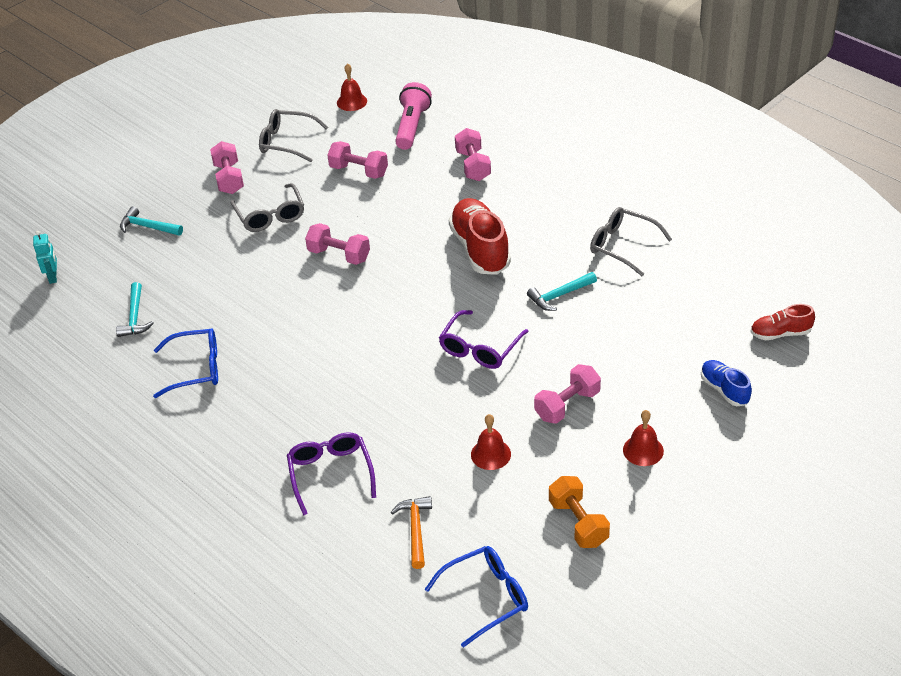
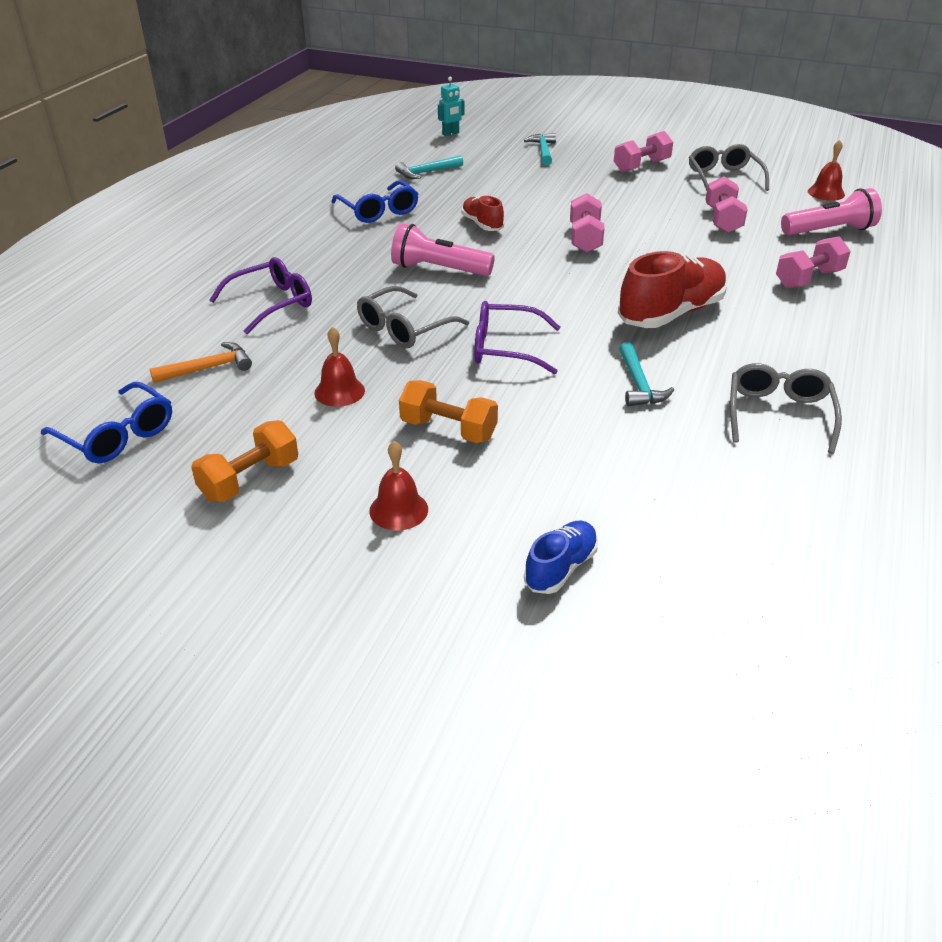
camera: 65 degrees right, 5 degrees down
(270, 216) = (609, 195): grey glasses -> grey glasses (404, 329)
(336, 355) = (438, 269): none -> pink flashlight
(559, 295) = (639, 384): turquoise hammer -> turquoise hammer turned 135 degrees counterclockwise
(567, 405) = (448, 430): pink dumbbell -> orange dumbbell
(780, 333) = (729, 610): red shoe -> red shoe (482, 224)

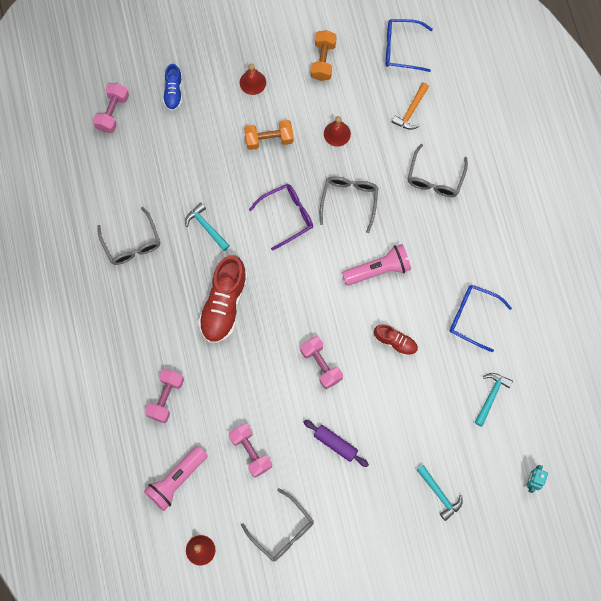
camera: 145 degrees right, 35 degrees up
(272, 303) = (435, 178): purple glasses -> grey glasses
(619, 197) = (335, 444): none -> purple rolling pin
(641, 166) = (351, 513): pink dumbbell -> pink dumbbell (112, 112)

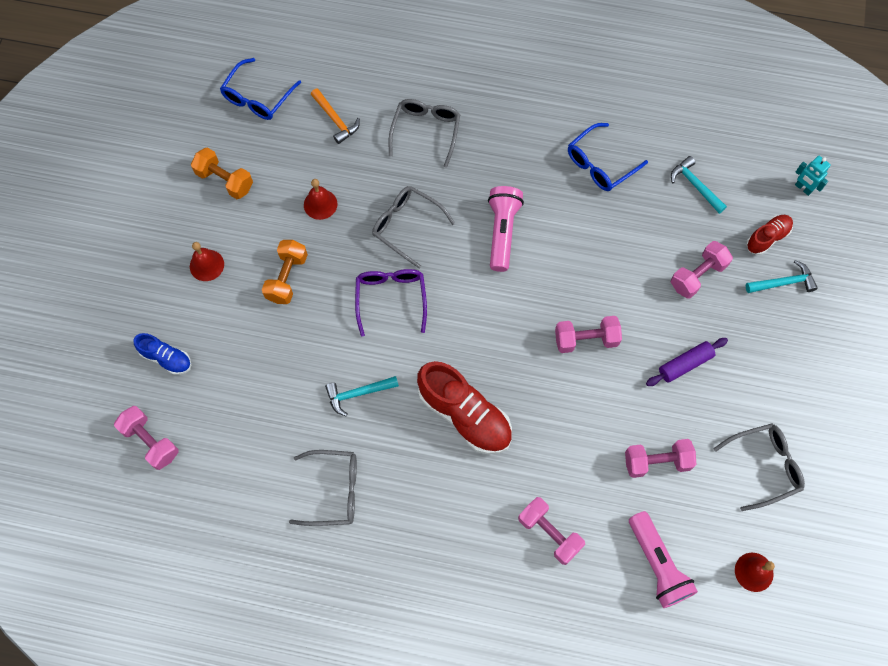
camera: 65 degrees left, 5 degrees down
(395, 342) = (593, 251): red shoe -> red shoe (767, 238)
(413, 427) = (697, 275): none -> pink dumbbell
(435, 178) = (426, 131): grey glasses -> grey glasses turned 120 degrees counterclockwise

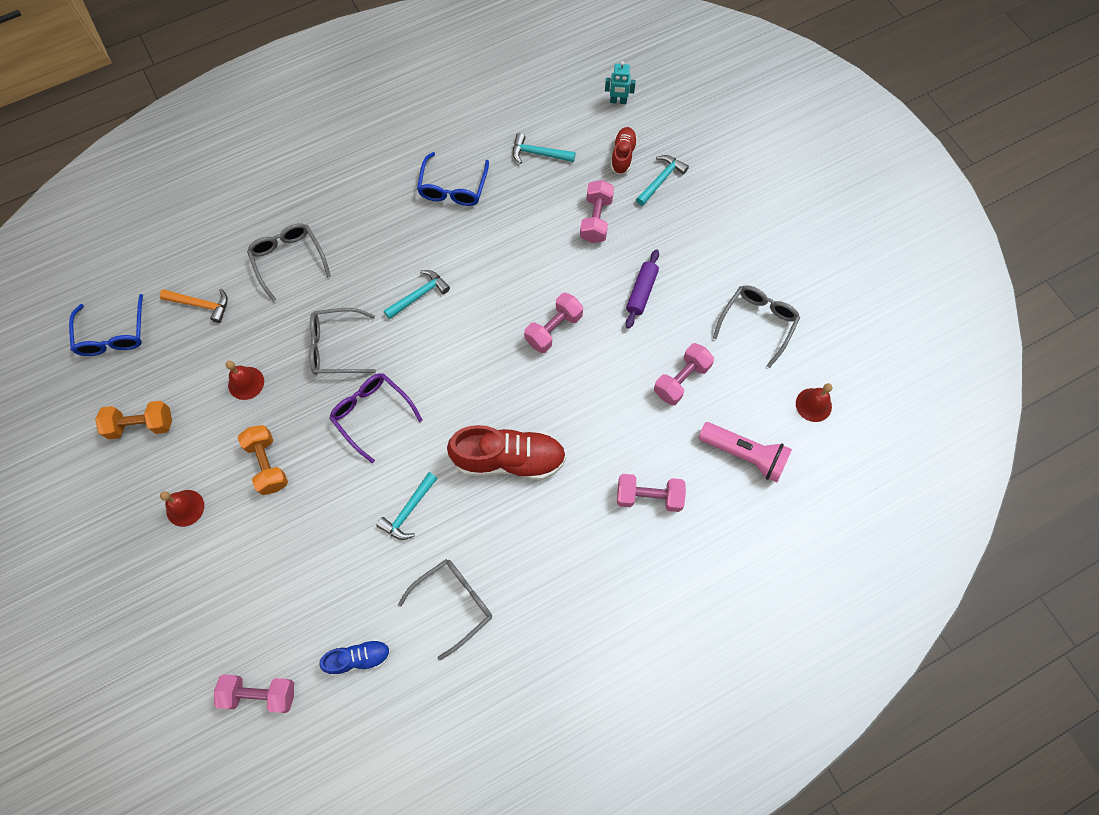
camera: 40 degrees left, 0 degrees up
(166, 358) = (214, 613): blue shoe -> blue shoe (359, 658)
(502, 232) = (419, 295): pink flashlight -> turquoise hammer

